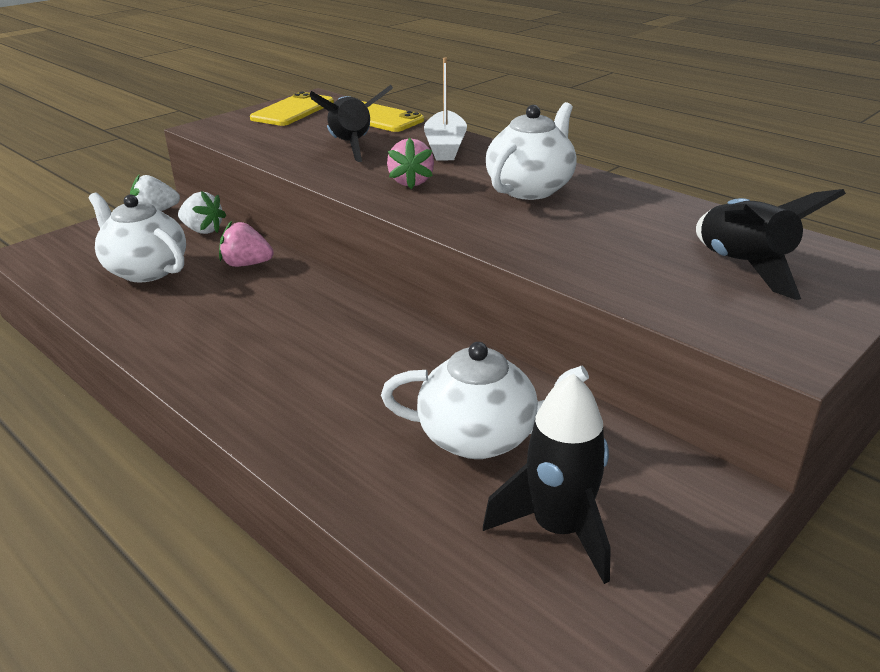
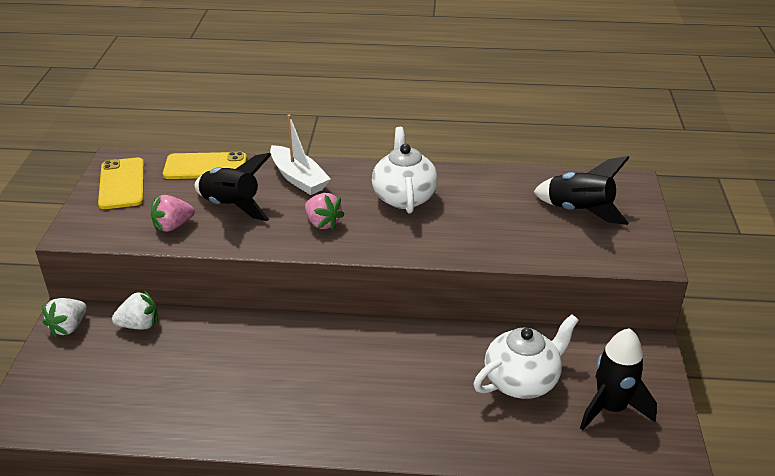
camera: 40 degrees left, 5 degrees up
(145, 270) = (149, 382): white teapot -> none
(246, 264) = (221, 338): pink strawberry -> pink strawberry (173, 226)

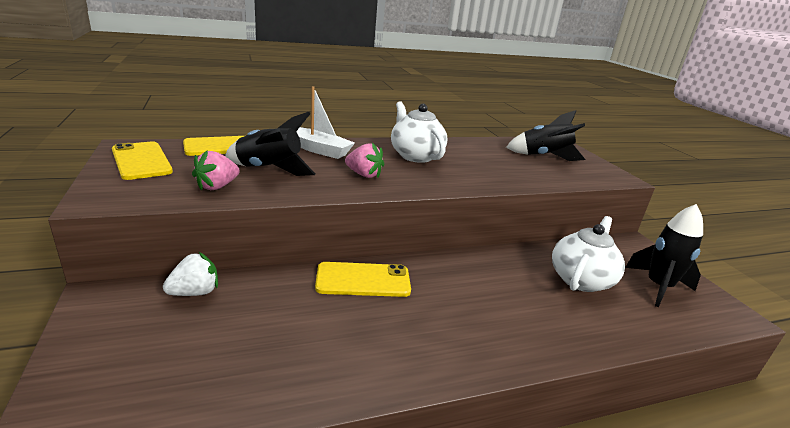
camera: 25 degrees left, 10 degrees down
(69, 327) = (103, 308): white strawberry -> none
(287, 339) = (363, 280): none -> yellow phone

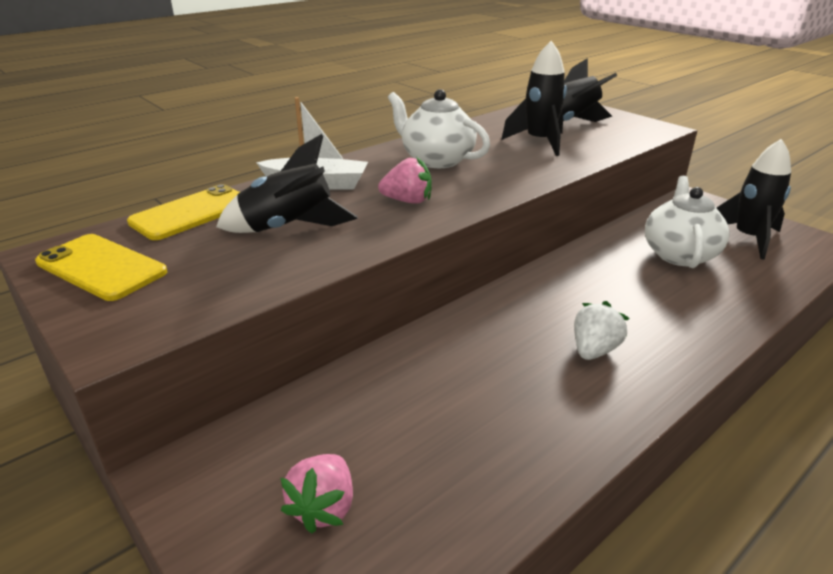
camera: 20 degrees left, 5 degrees up
(195, 292) = (297, 419): white strawberry -> white strawberry (594, 350)
(217, 186) = (252, 271): pink strawberry -> pink strawberry (323, 508)
(363, 280) = (475, 332): yellow phone -> none
(506, 163) = (539, 142): none -> black rocket

